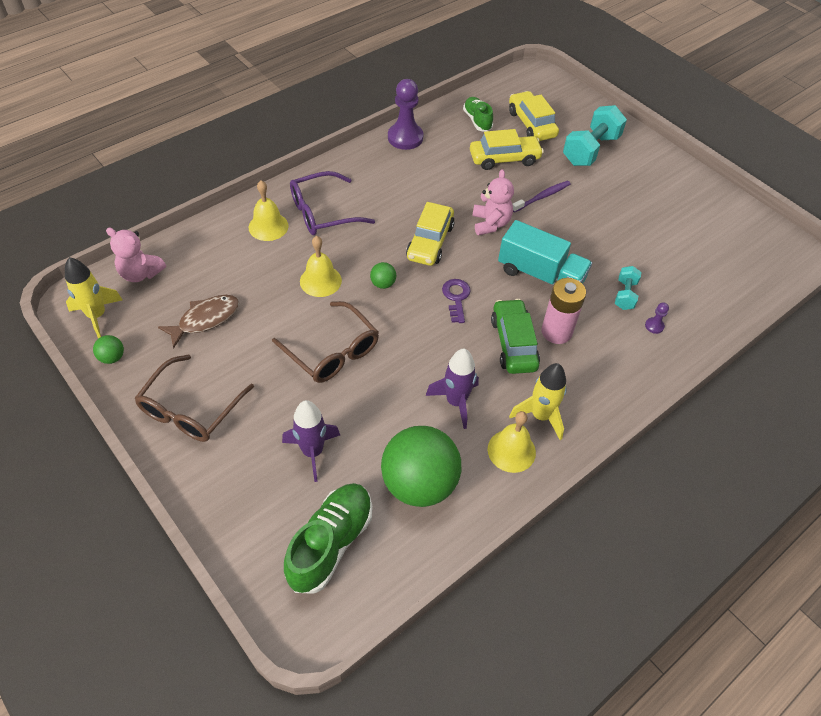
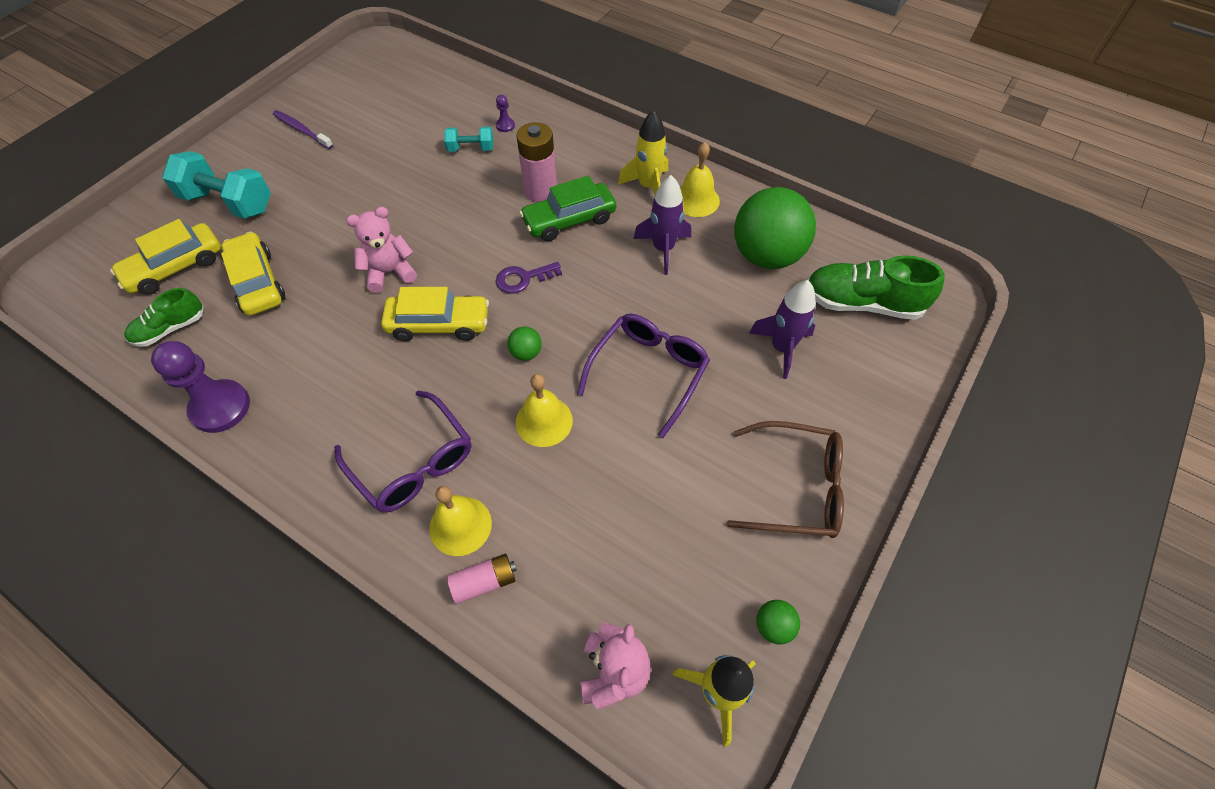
camera: 105 degrees left, 5 degrees up
(205, 319) = (660, 533): brown fish -> none
(227, 230) = (484, 582): none -> pink battery
(333, 352) = (649, 371): brown glasses -> purple glasses
(540, 275) = (463, 214): turquoise truck -> none
(542, 197) = (329, 233): purple toothbrush -> purple toothbrush (302, 130)

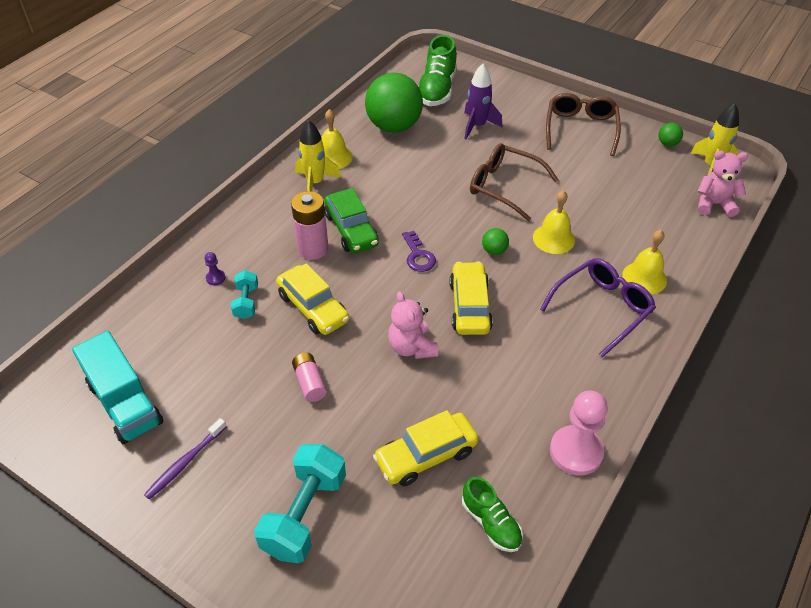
camera: 90 degrees left, 10 degrees down
(175, 267) = (405, 544): yellow car -> yellow car (313, 308)
(220, 407) = (576, 451): purple pawn -> pink pawn
(370, 91) = (125, 403): none -> turquoise truck
(484, 582) = (680, 263): pink battery -> pink battery (309, 383)
(649, 371) = (503, 186): purple glasses -> brown glasses
(663, 249) = (386, 176): purple rocket -> none

